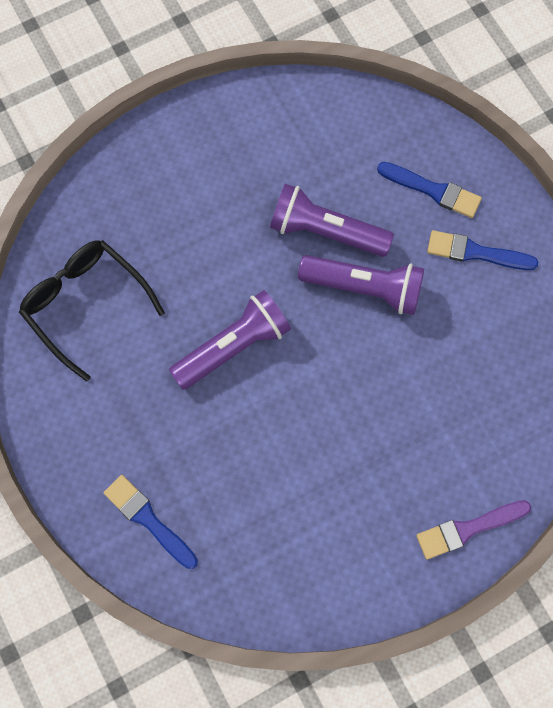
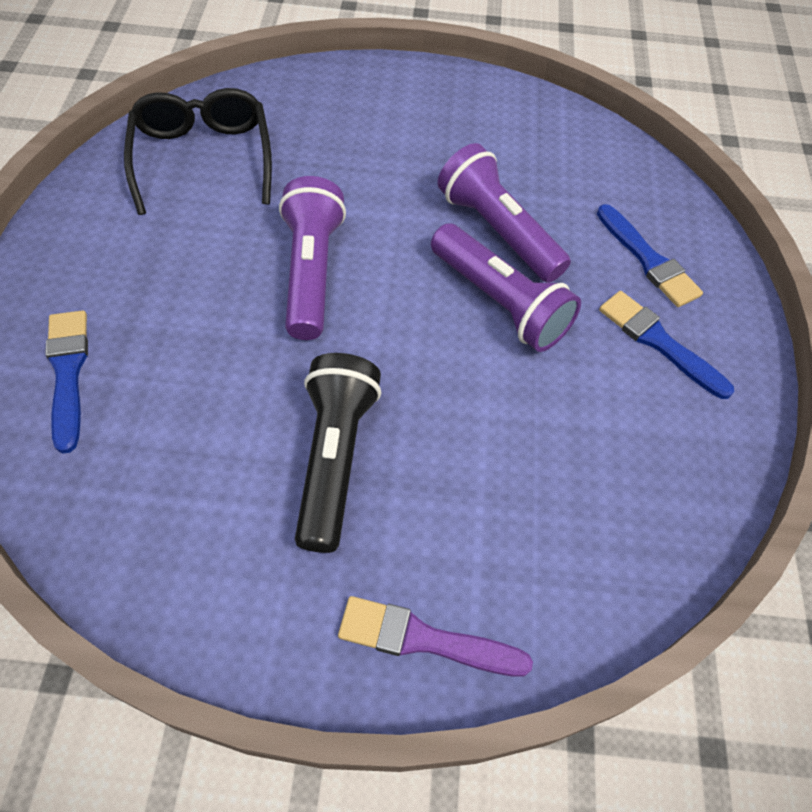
camera: 30 degrees right, 15 degrees down
(233, 346) = (311, 272): purple flashlight -> purple flashlight turned 90 degrees counterclockwise
(347, 462) = (335, 458): none -> black flashlight

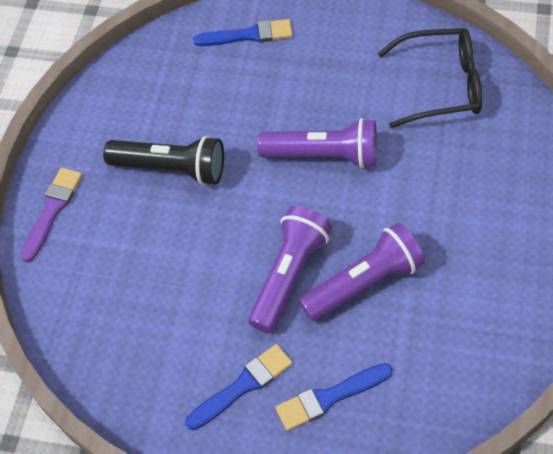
camera: 105 degrees right, 0 degrees up
(499, 302) = (289, 275): purple flashlight -> purple flashlight turned 150 degrees clockwise

